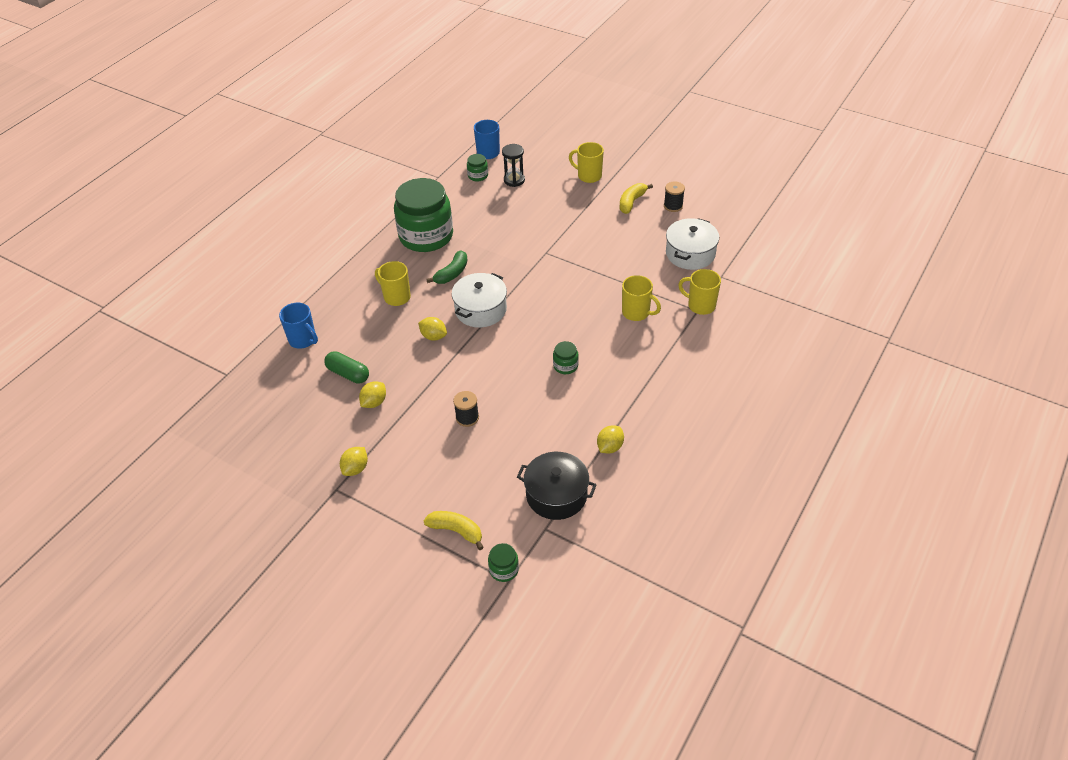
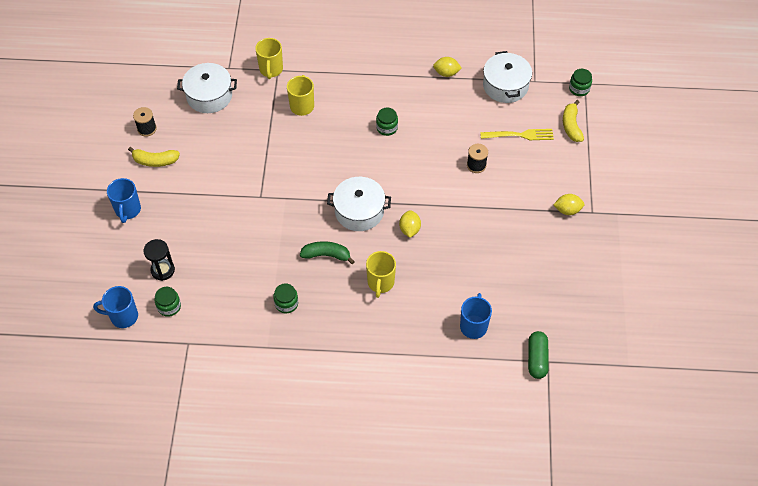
camera: 120 degrees left, 10 degrees up
(348, 374) = (487, 268): green capsule -> green capsule (537, 359)
(374, 402) = (502, 233): yellow lemon -> none
(426, 236) = (286, 303): green jar -> green jar, size x0.40
(478, 474) = (520, 135): none -> yellow fork
(556, 495) = (505, 86): black pot -> white pot
(588, 176) = (128, 210): yellow mug -> blue mug

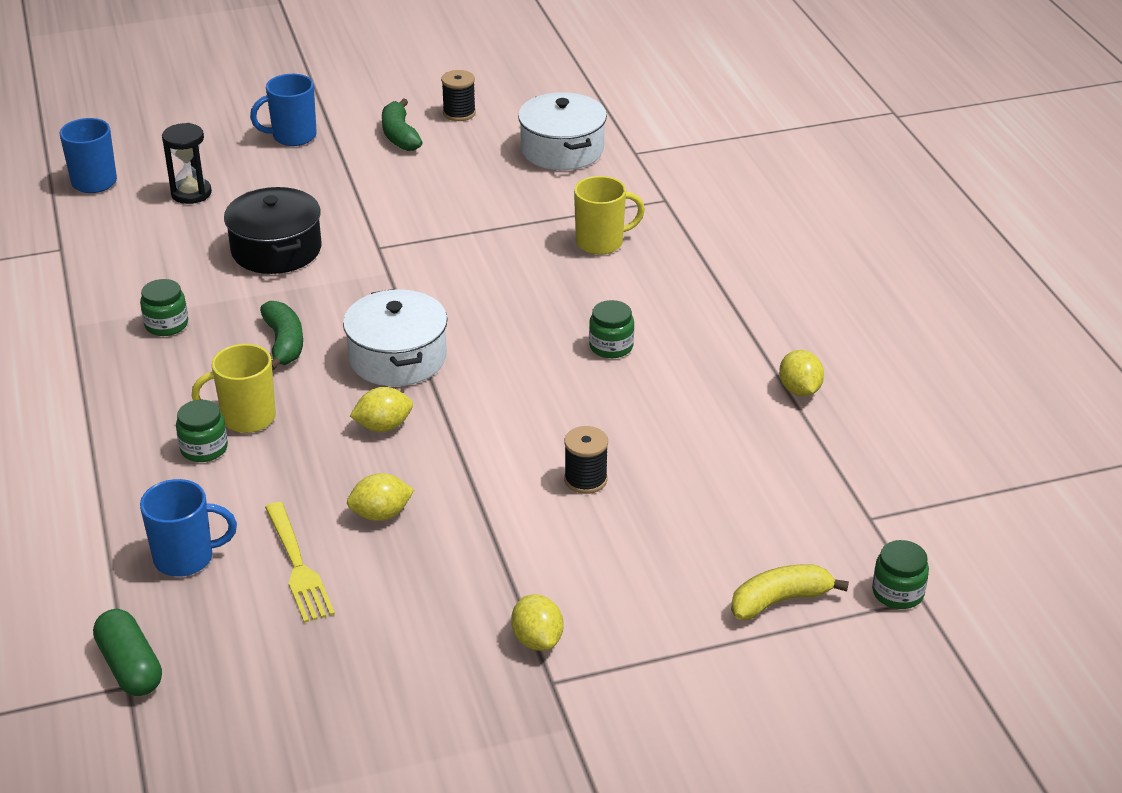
camera: 70 degrees right, 20 degrees down
(155, 161) = (400, 135): yellow banana -> green banana
(169, 306) = (124, 215): green jar -> green jar (204, 448)
(240, 241) = (276, 249): none -> black pot
(271, 70) = (660, 193): yellow mug -> none
(471, 245) = (381, 514): none -> yellow lemon
(505, 86) = (825, 477): white pot -> none
(520, 135) = (703, 525): yellow fork -> yellow fork (298, 566)
(537, 359) = (130, 667): green capsule -> green capsule turned 75 degrees clockwise

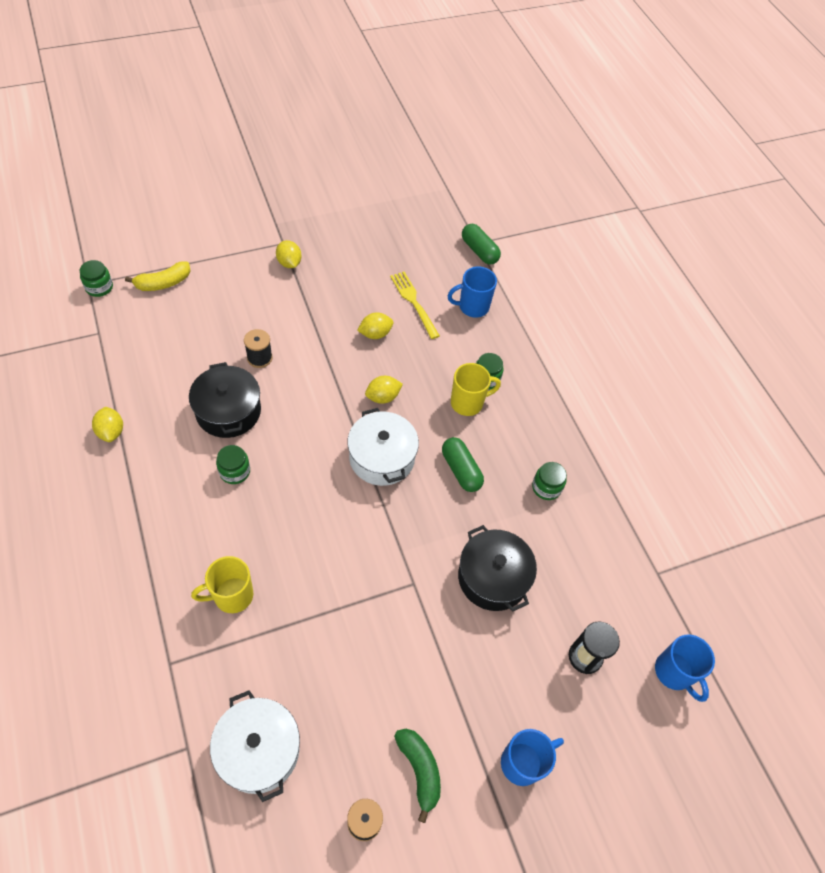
camera: 170 degrees right, 20 degrees up
(284, 343) = (461, 470): green banana -> green capsule
(629, 411) = (228, 411): none -> black pot

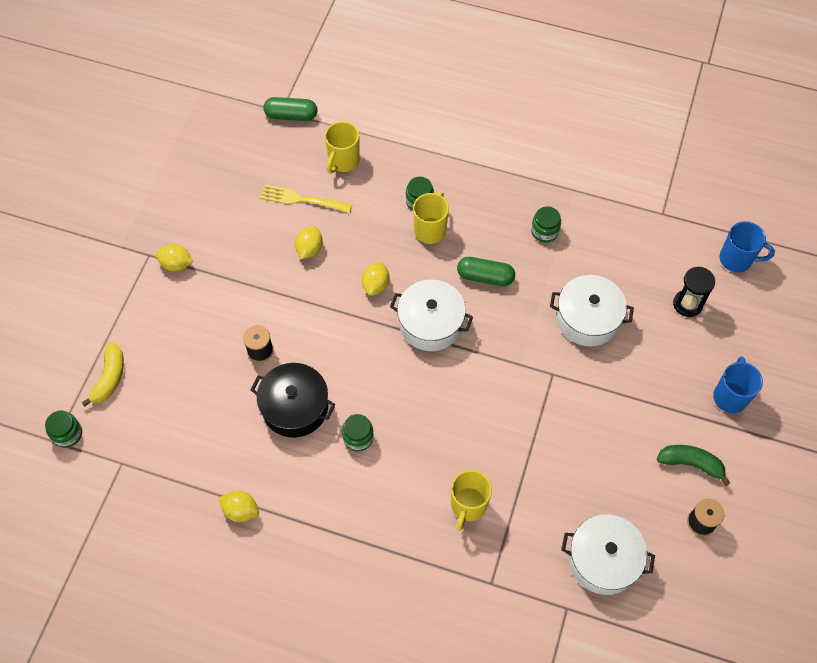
camera: 45 degrees left, 5 degrees up
(472, 307) = (343, 161): blue mug -> yellow mug
(493, 577) = (587, 318): black pot -> white pot

